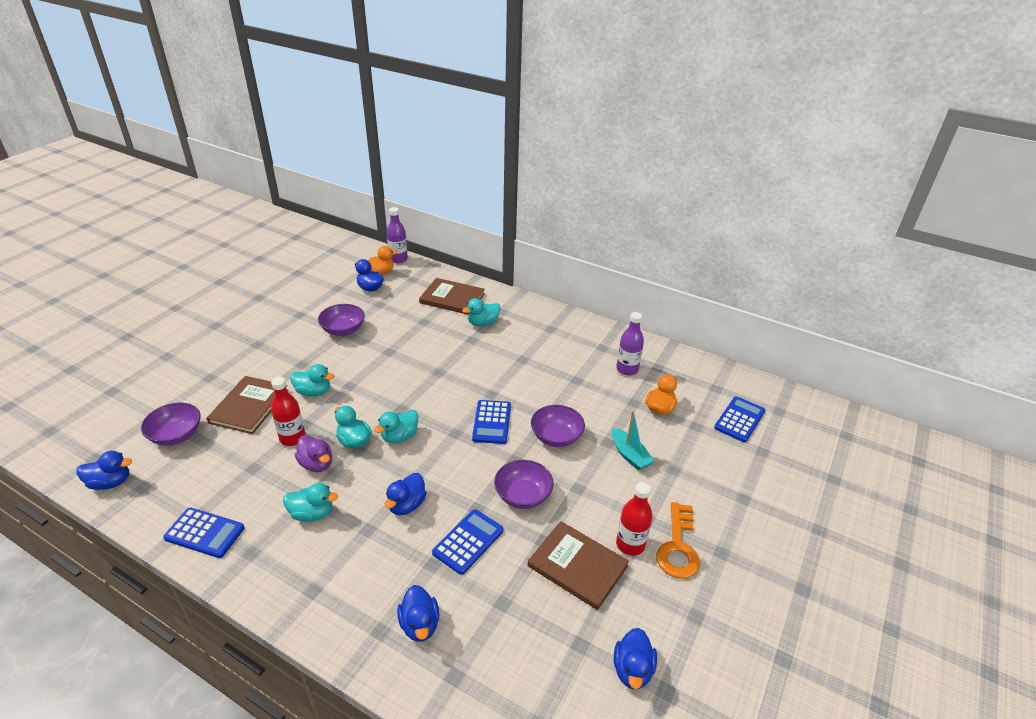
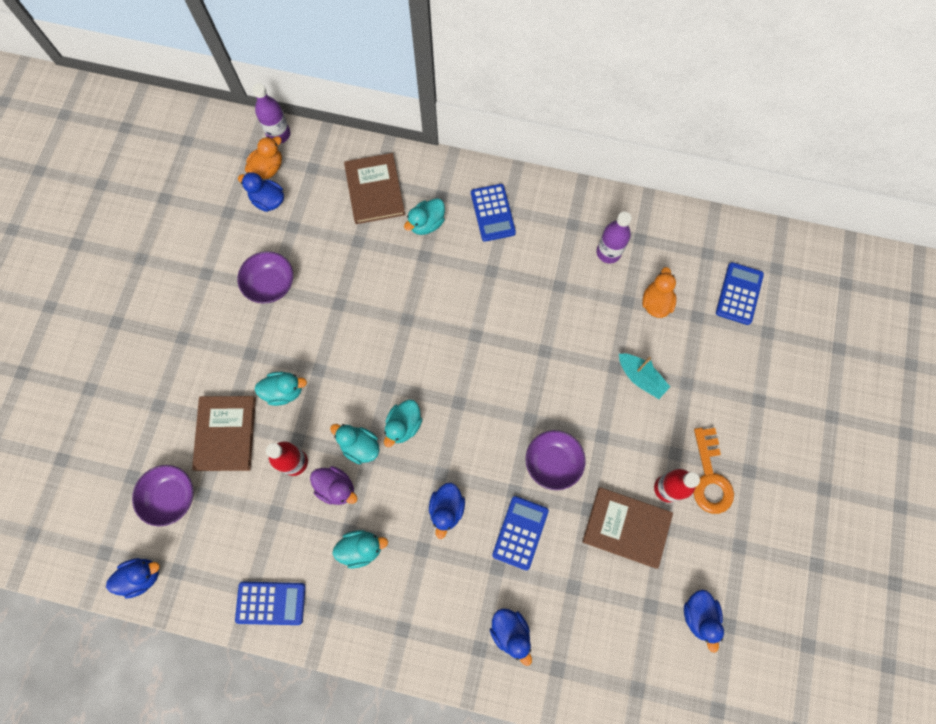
camera: 15 degrees left, 35 degrees up
(452, 298) = (374, 190): brown book -> brown book turned 75 degrees clockwise
(492, 422) = (490, 376): blue calculator -> blue calculator (493, 213)
(556, 437) = (562, 376): purple bowl -> none

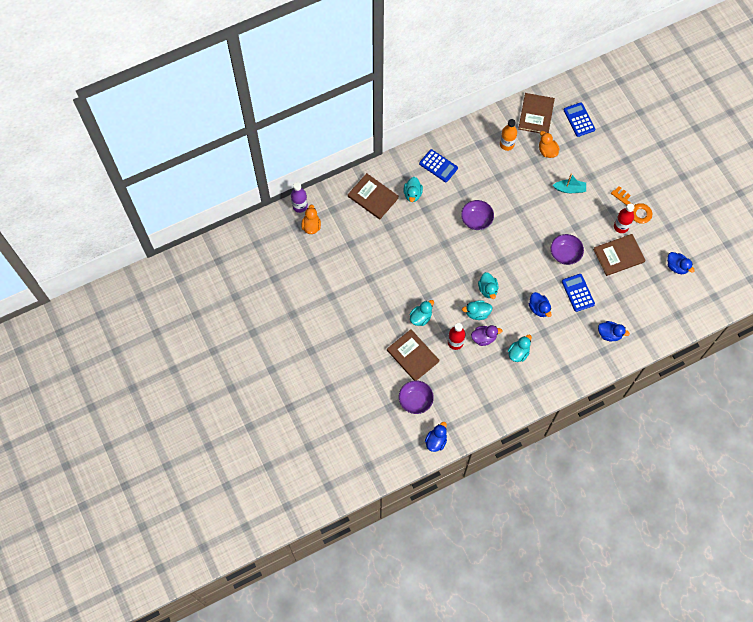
camera: 40 degrees left, 5 degrees down
(268, 200) = (327, 241): blue duck -> none
(270, 284) = (367, 277): purple bowl -> purple bowl (476, 219)
(271, 603) = (501, 405): blue calculator -> none
(608, 252) = (507, 144): purple bottle -> orange bottle
(684, 243) = (536, 114): none -> brown book

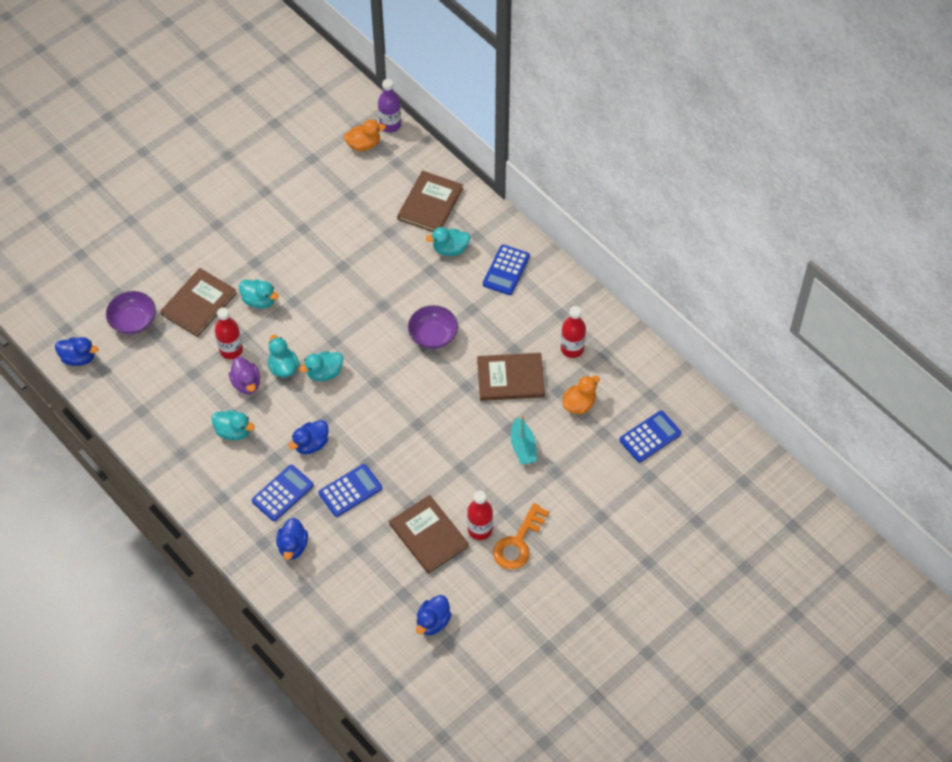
camera: 75 degrees right, 10 degrees down
(507, 144) = (572, 349): orange bottle -> red bottle
(536, 114) = (638, 377): brown book -> brown book (510, 378)
(565, 254) = (410, 461): purple bowl -> none
(570, 332) = (282, 493): none -> blue calculator

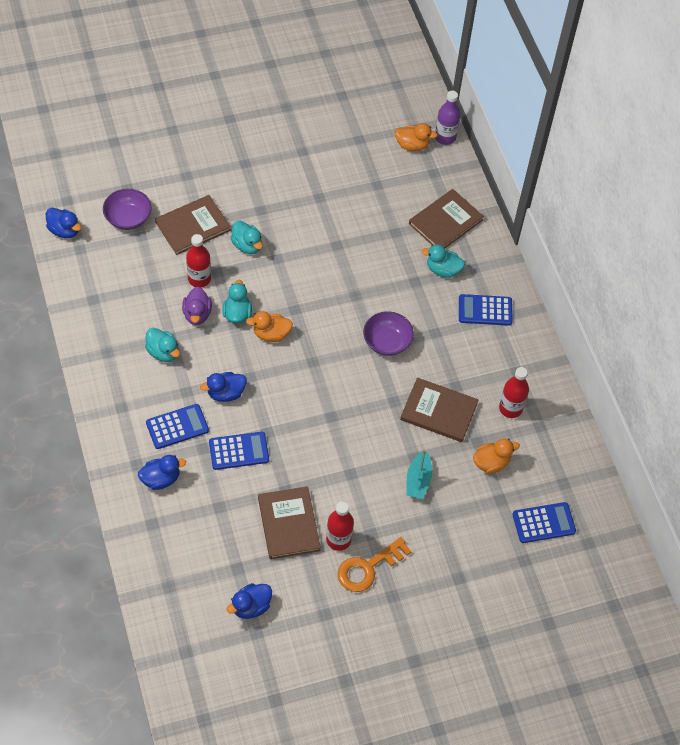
camera: 20 degrees right, 0 degrees up
(293, 546) = (161, 479): blue duck -> blue duck turned 135 degrees counterclockwise
(324, 373) = (271, 334): turquoise duck -> orange duck
(506, 270) = (485, 310): blue calculator -> blue calculator turned 45 degrees clockwise

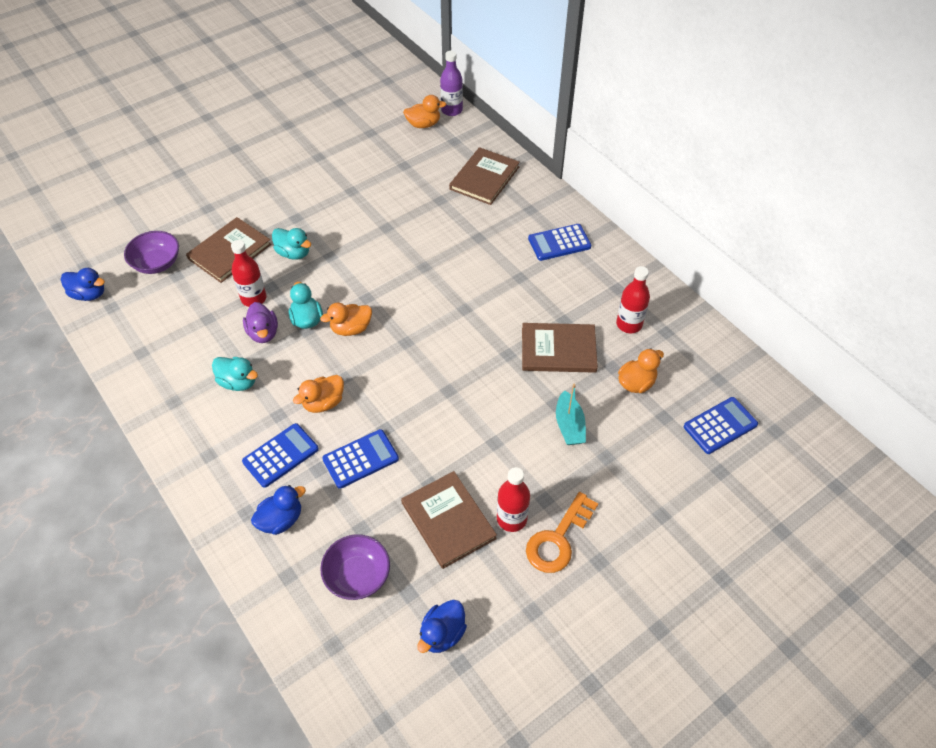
camera: 15 degrees left, 5 degrees down
(226, 393) = (323, 403): blue duck -> orange duck
(387, 342) = (475, 300): purple bowl -> purple bowl (357, 576)
(443, 270) = (501, 219): turquoise duck -> none

